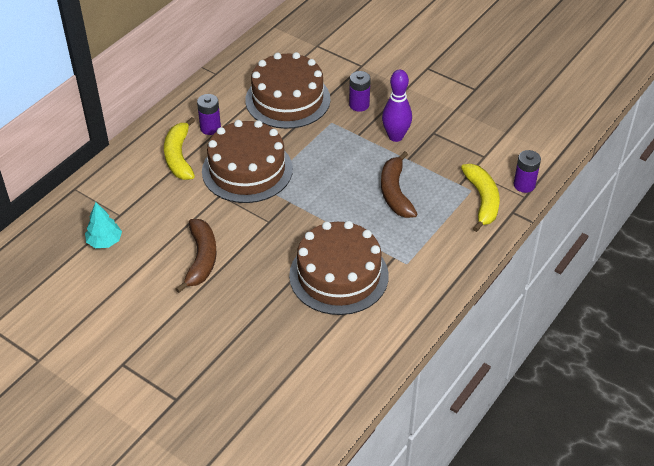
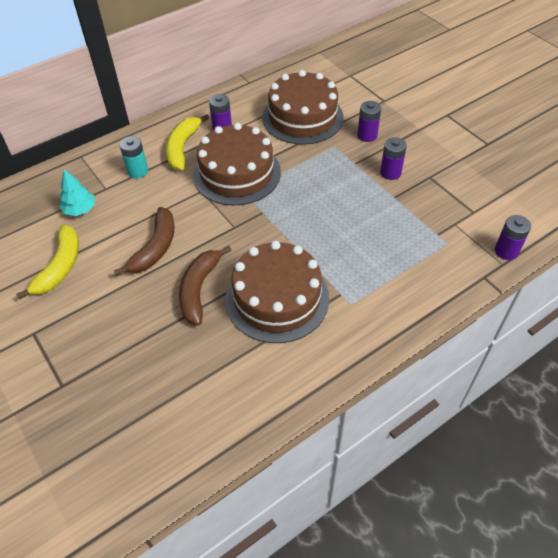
camera: 20 degrees right, 5 degrees up
(144, 190) = (138, 171): none -> turquoise battery
(395, 136) = (390, 173): purple bowling pin -> purple battery
(395, 192) = (368, 227): brown banana -> brown banana (199, 289)
(482, 200) = (455, 257): yellow banana -> yellow banana (60, 266)

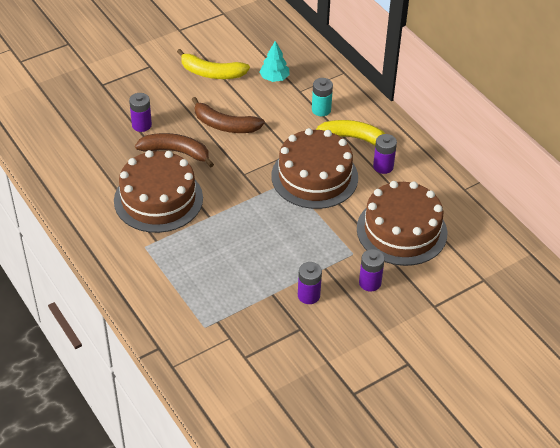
camera: 90 degrees right, 5 degrees down
(506, 251) = (188, 373): purple battery -> purple battery (141, 125)

